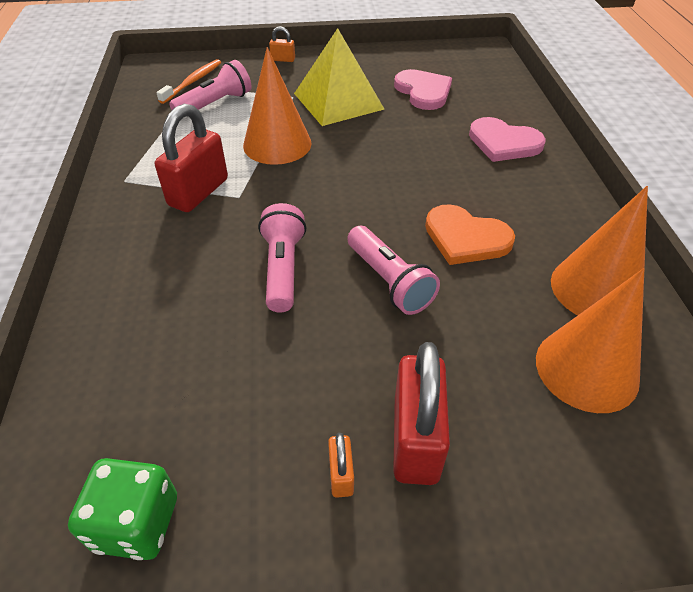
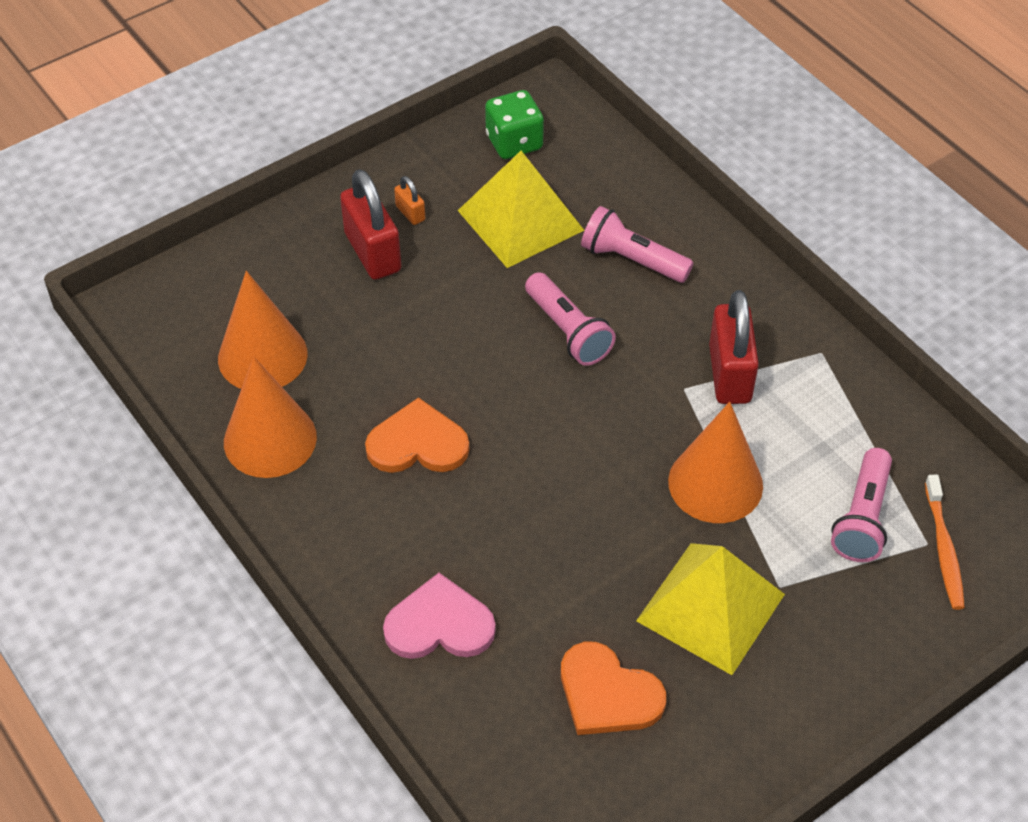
camera: 150 degrees right, 5 degrees up
(229, 399) = (520, 220): none -> yellow pyramid
(283, 59) = (877, 673): orange padlock -> none
(389, 281) = (464, 362): pink flashlight -> pink flashlight (632, 260)
(423, 91) = (607, 694): pink heart -> orange heart

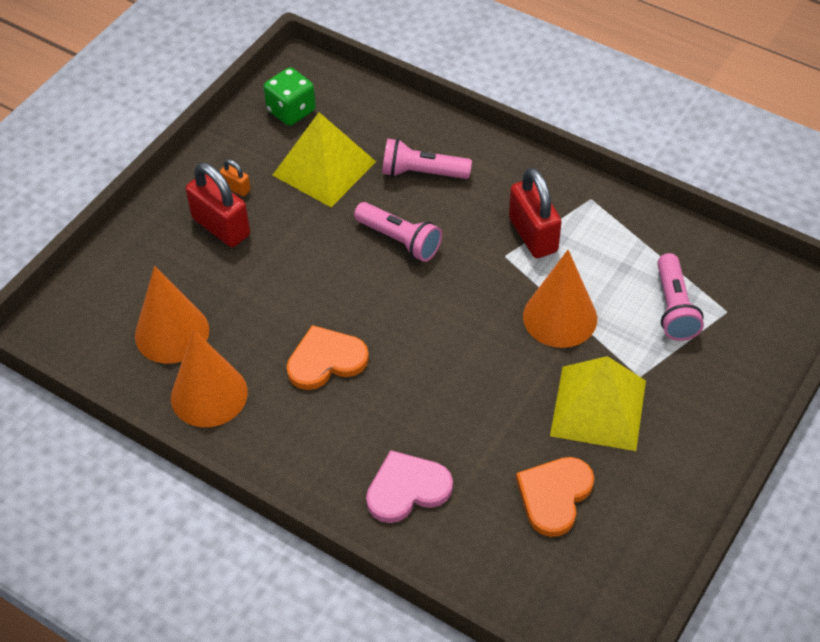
camera: 20 degrees left, 0 degrees up
(607, 694) = (554, 495): orange heart -> orange heart turned 105 degrees clockwise
(943, 549) = (739, 311): orange toothbrush -> none

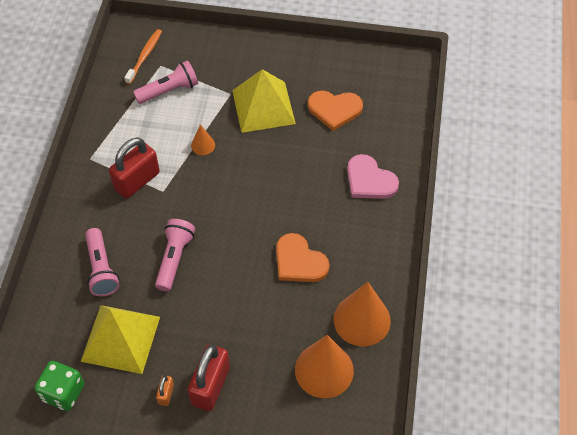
camera: 115 degrees left, 5 degrees up
(560, 317) = (203, 145): orange cone -> orange cone, size x0.47
(752, 298) = (145, 56): none -> orange toothbrush

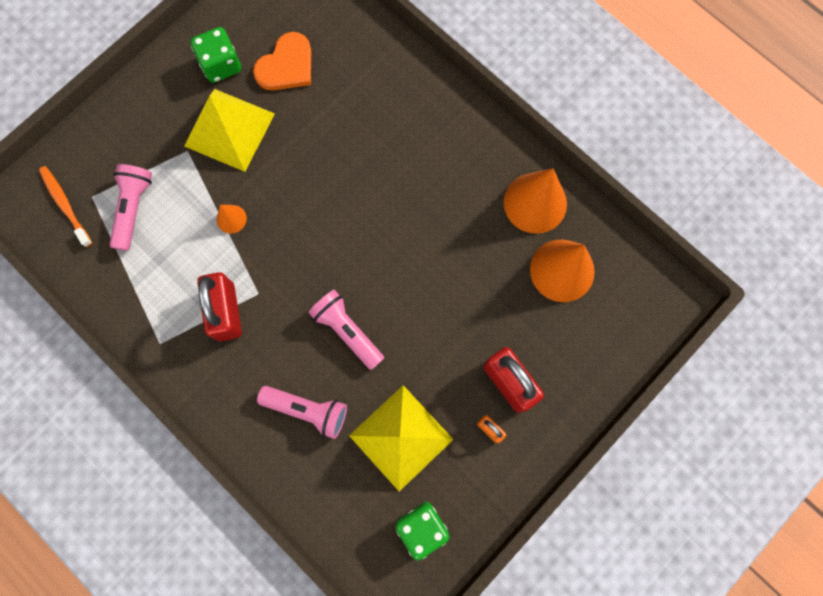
camera: 55 degrees left, 20 degrees up
(299, 261) = (435, 216): orange heart -> none
(304, 75) = (221, 65): none -> green dice
(369, 180) = (393, 92): pink heart -> none

